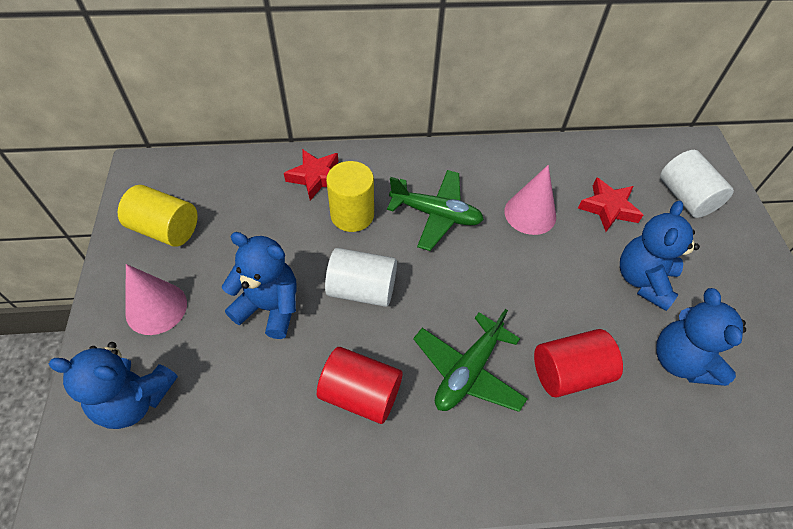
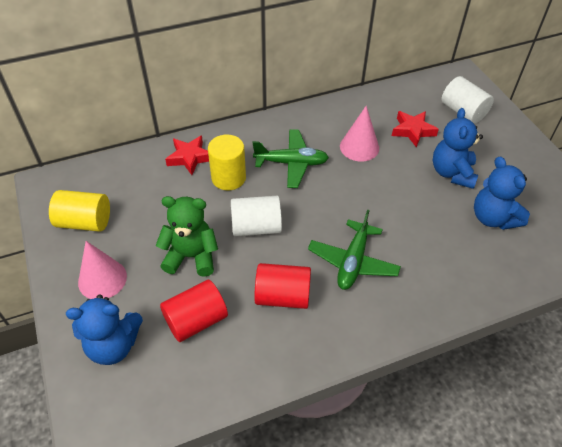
camera: 15 degrees left, 5 degrees down
(269, 307) = (191, 256): blue teddy bear -> green teddy bear
(569, 373) = (422, 245): red cylinder -> red cylinder (196, 320)

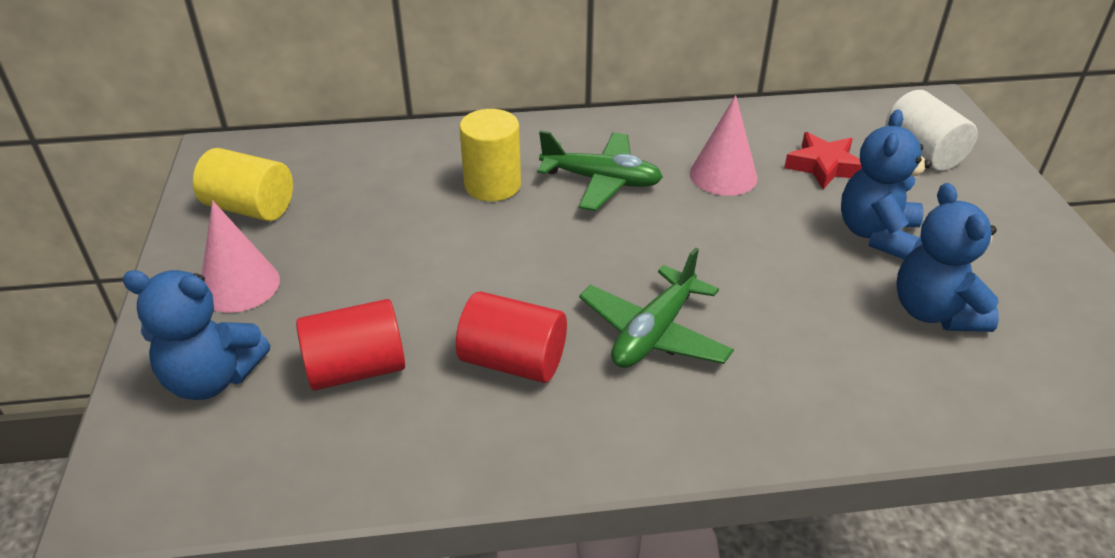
camera: 15 degrees right, 10 degrees down
(190, 158) = (444, 151): red star -> none
(191, 256) = (389, 279): green teddy bear -> none
(256, 227) = (509, 257): white cylinder -> none

